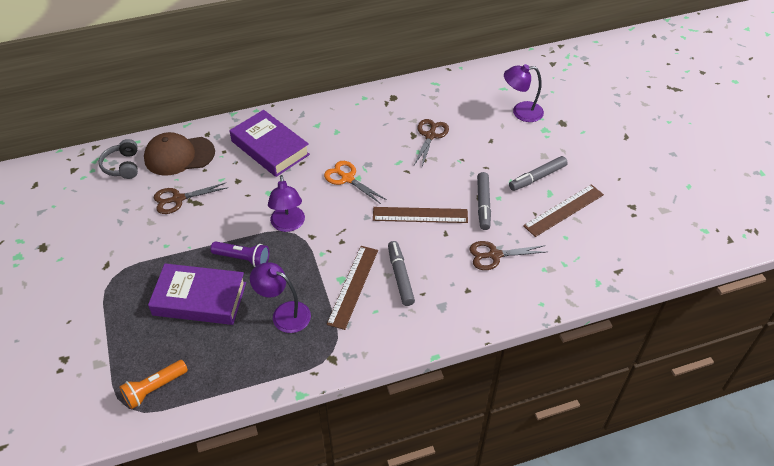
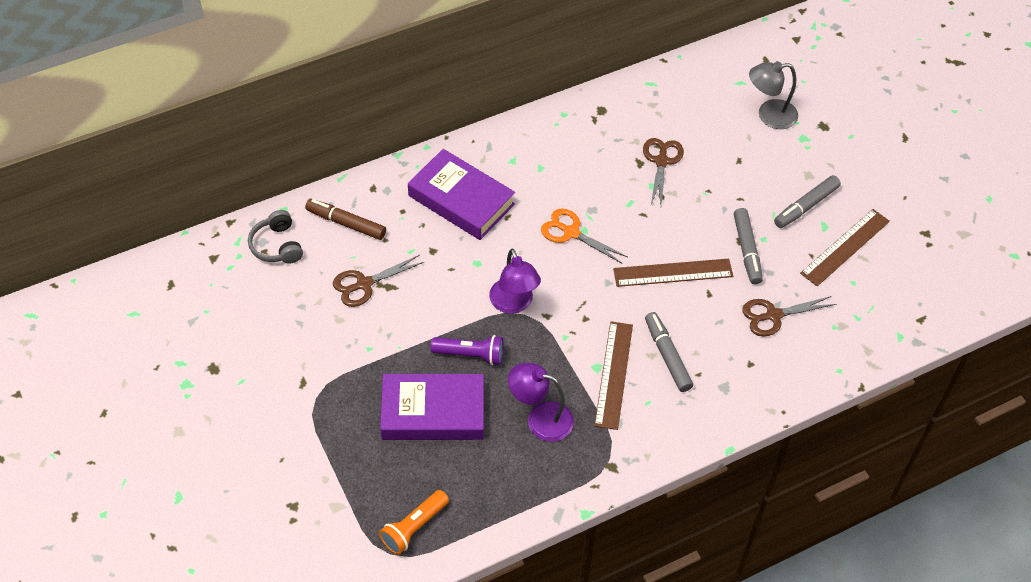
camera: 10 degrees left, 5 degrees up
(179, 156) = (346, 223): brown cap -> brown marker
(521, 112) = (769, 115): purple lamp -> grey lamp

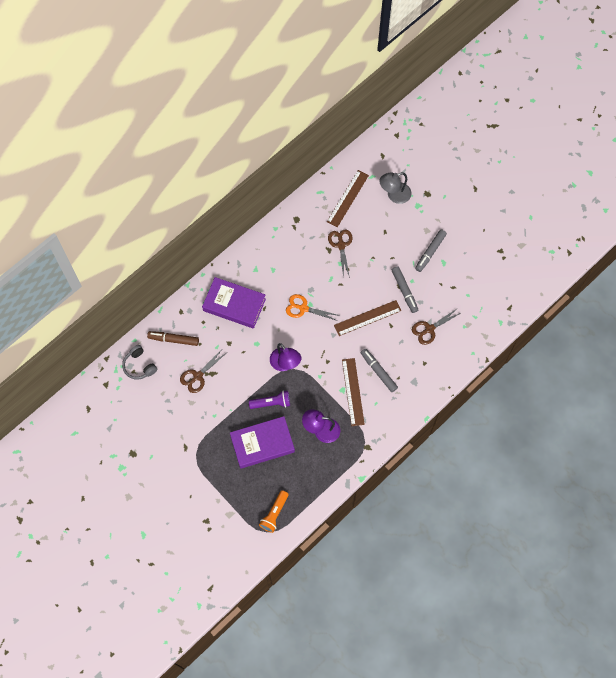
camera: 15 degrees left, 15 degrees up
(845, 247) = (458, 273): brown ruler -> brown ruler (347, 198)

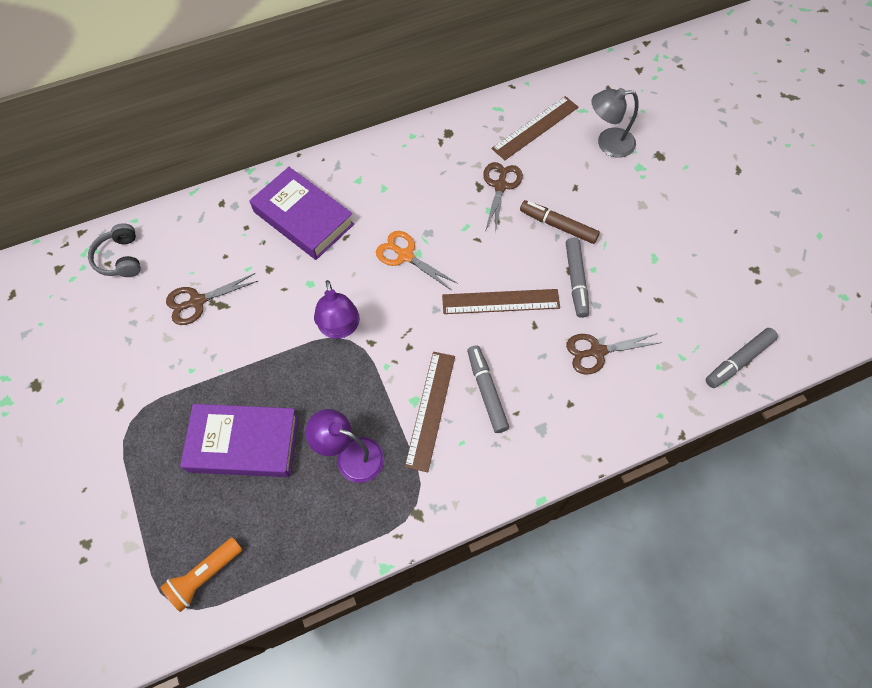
camera: 20 degrees right, 5 degrees down
(173, 339) = (190, 238): brown marker -> brown marker (558, 226)
(271, 403) = (290, 381): purple flashlight -> none
(430, 252) = (637, 237): grey marker -> grey marker (738, 361)

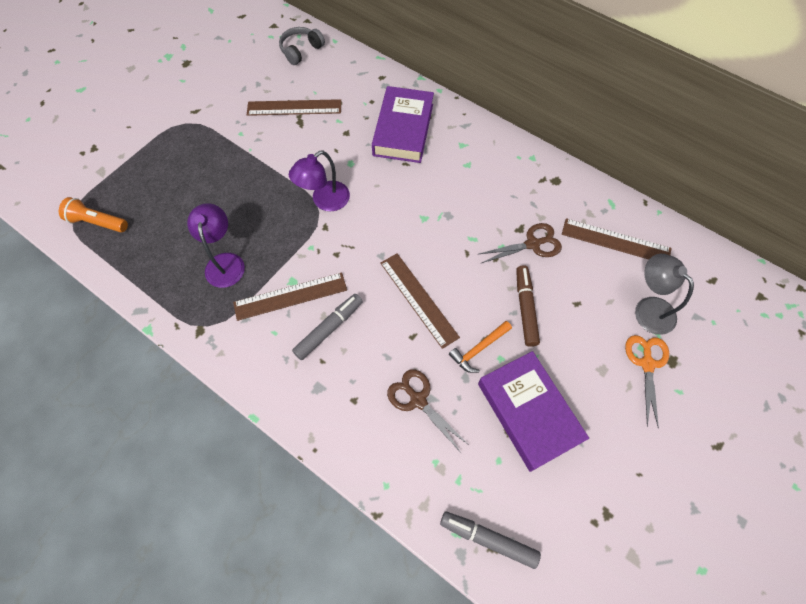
camera: 60 degrees right, 0 degrees up
(197, 301) = (294, 108): brown scissors -> brown ruler
(243, 443) = (201, 192): purple book -> purple book (528, 412)
(405, 255) = (416, 210): orange scissors -> orange scissors (647, 364)
(576, 280) = (479, 349): grey marker -> orange hammer

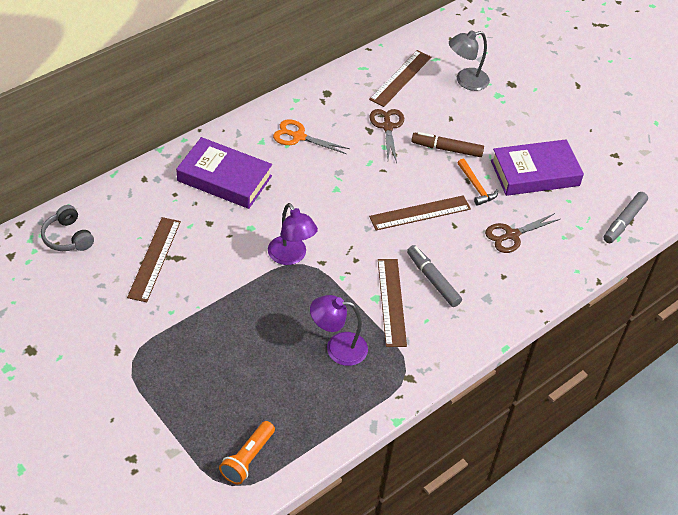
camera: 80 degrees left, 15 degrees down
(647, 364) = (510, 97): orange scissors -> orange scissors (298, 137)

